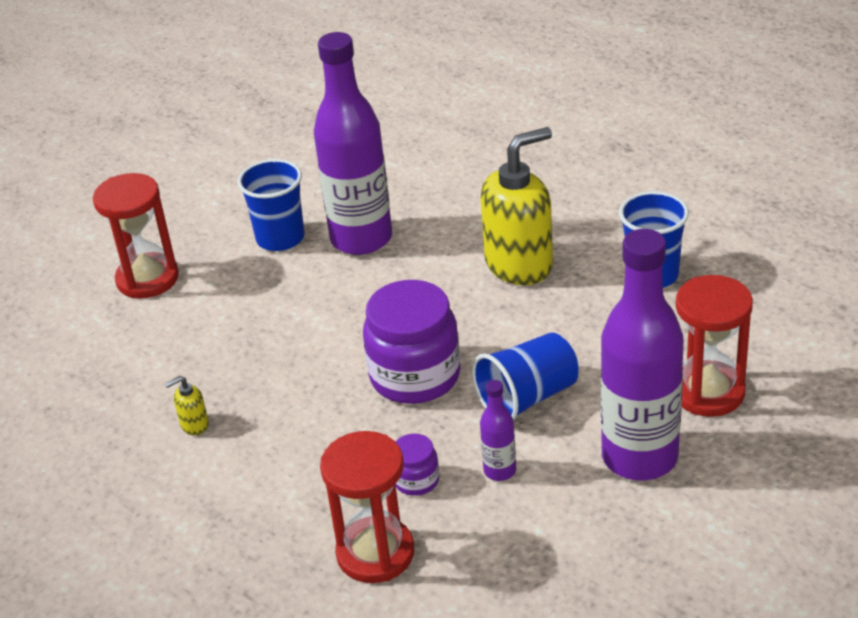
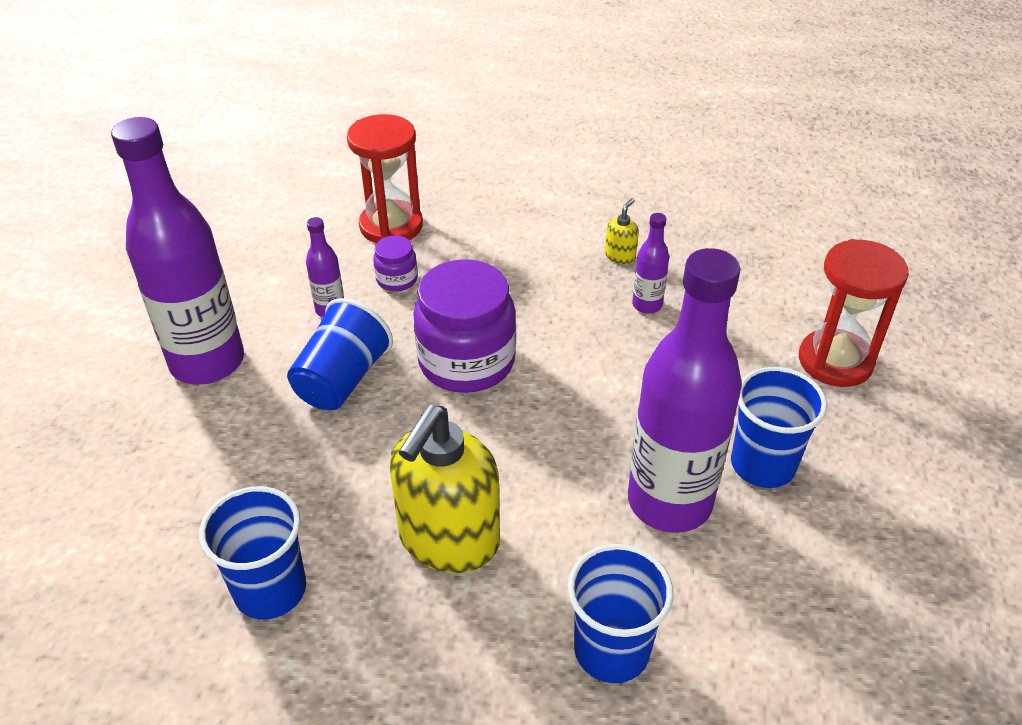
camera: 145 degrees right, 5 degrees up
(225, 370) = (647, 305): none -> purple bottle
(466, 188) = (611, 650): none -> blue cup
(708, 392) = (156, 451): red hourglass -> none

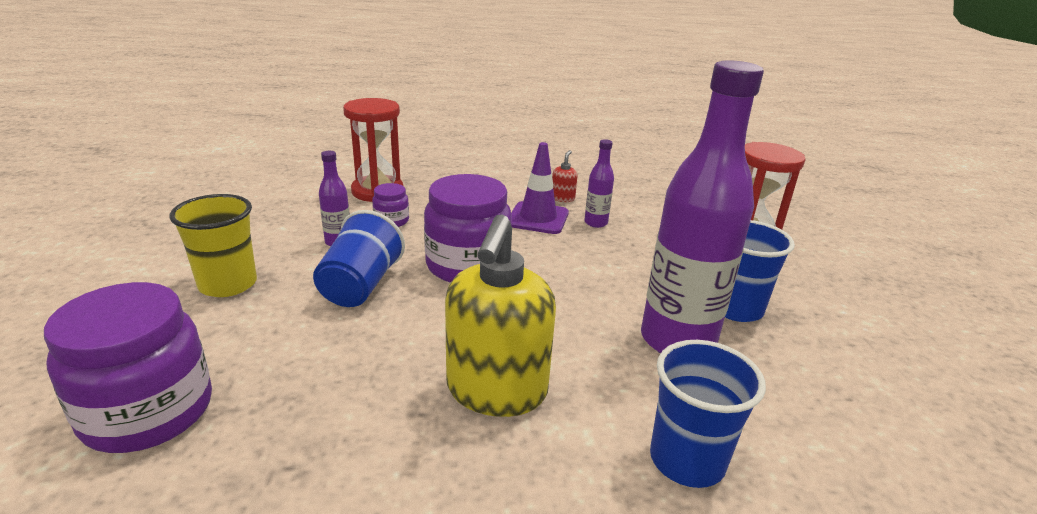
camera: 15 degrees left, 15 degrees down
(125, 515) = (148, 412): none -> purple jar
(207, 362) = (228, 284): purple bottle -> yellow cup
(270, 590) = (324, 458): blue cup -> none
(575, 290) = (538, 218): none -> purple traffic cone
(620, 256) = (562, 198): yellow soap dispenser -> red soap dispenser

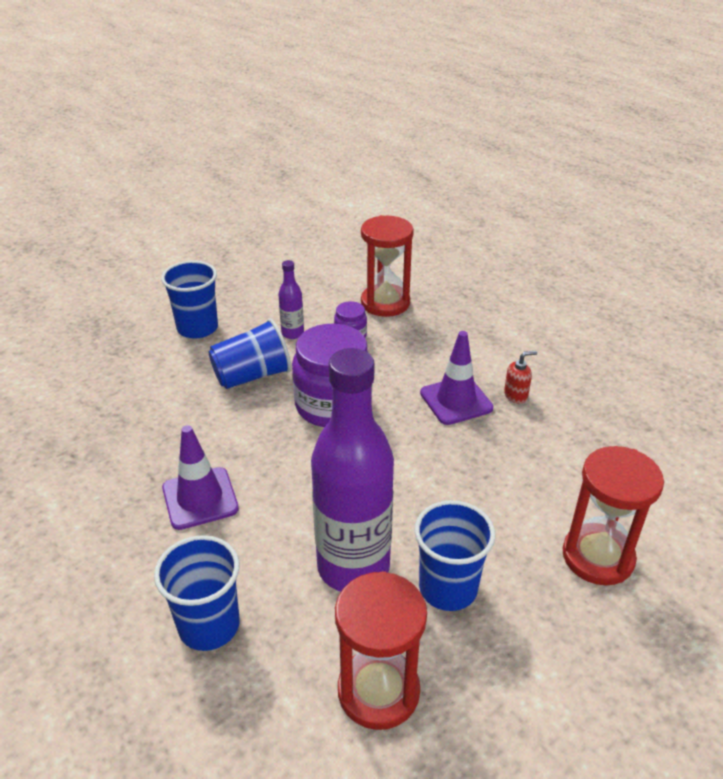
camera: 55 degrees right, 10 degrees up
(148, 412) = (73, 383): purple jar -> none
(228, 284) = (197, 328): yellow cup -> blue cup
(496, 391) = (200, 498): yellow soap dispenser -> purple traffic cone
(596, 223) = (495, 436): purple bottle -> none
(826, 388) = (378, 691): none -> red hourglass

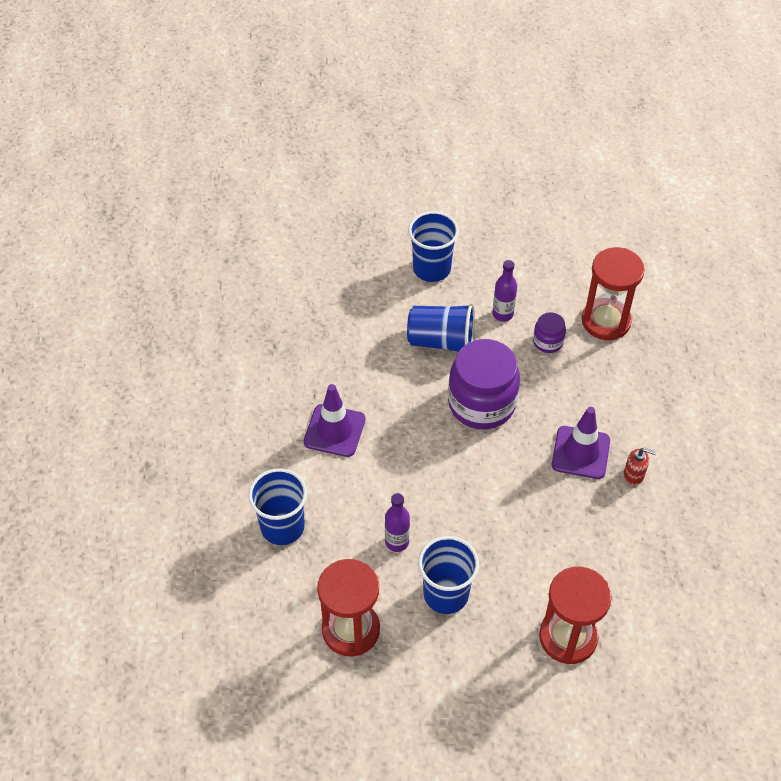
camera: 35 degrees right, 15 degrees up
(353, 567) = (397, 542): purple bottle -> purple bottle, size x0.43

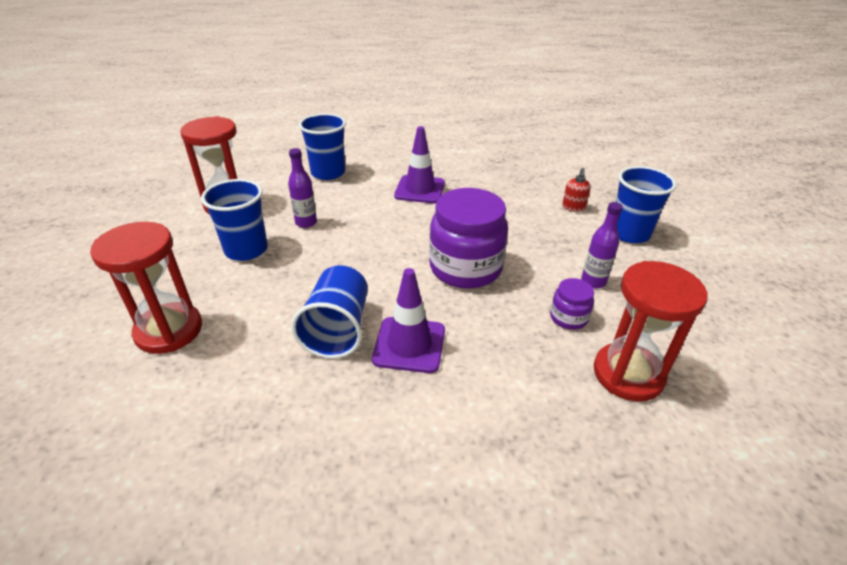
camera: 85 degrees right, 15 degrees down
(441, 341) = (537, 241): blue cup -> blue cup (337, 329)
(634, 475) = (377, 397): red soap dispenser -> red soap dispenser (573, 207)

